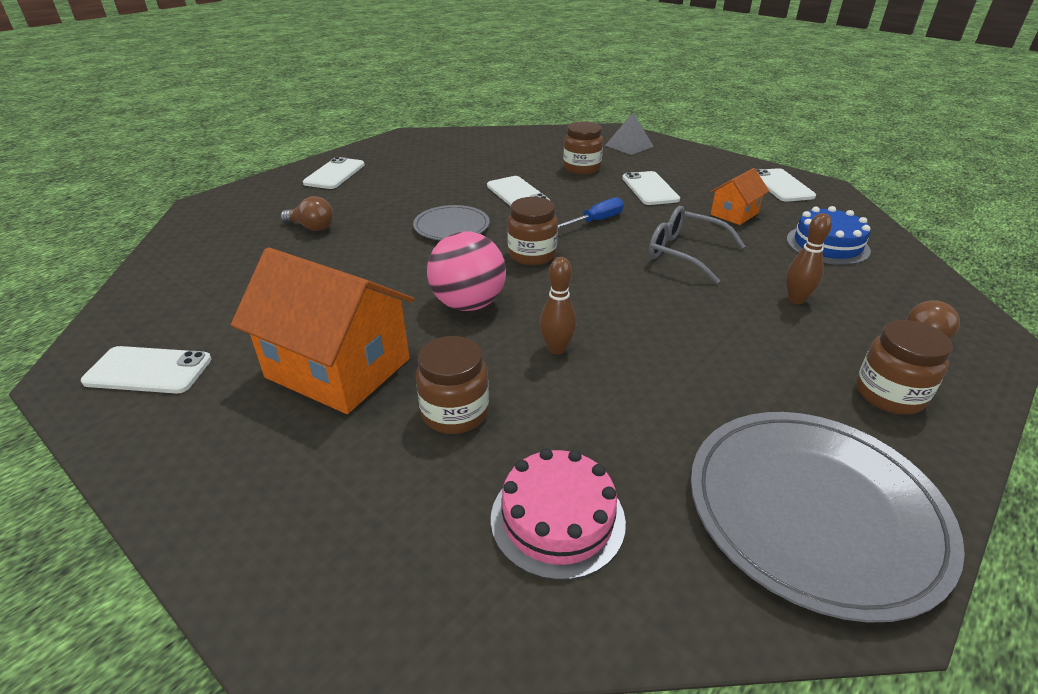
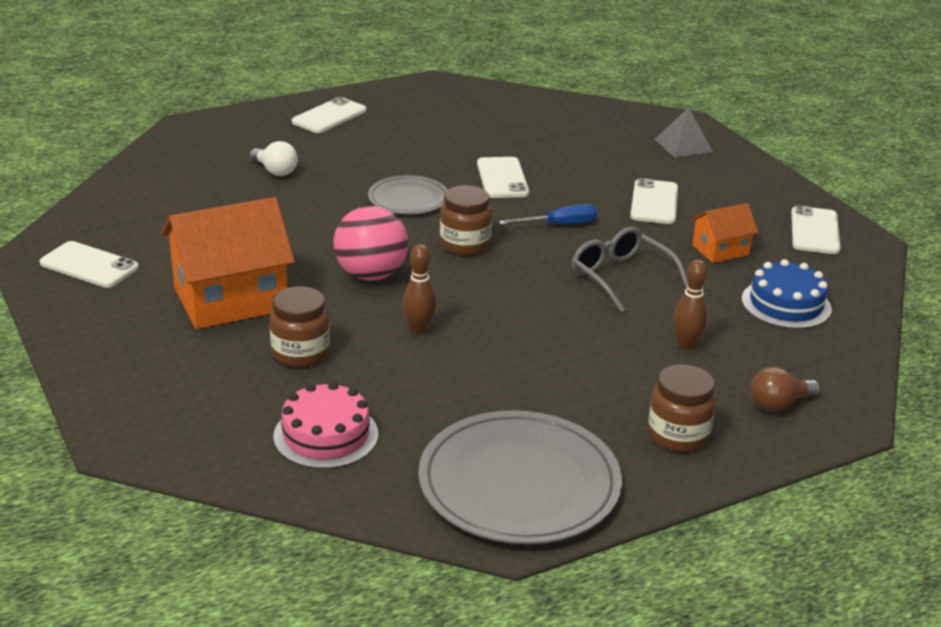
camera: 20 degrees right, 5 degrees down
(312, 227) = (275, 171): brown light bulb -> white light bulb
(338, 368) = (231, 299): orange house -> orange house turned 75 degrees counterclockwise
(581, 168) = (600, 162): brown jar -> none

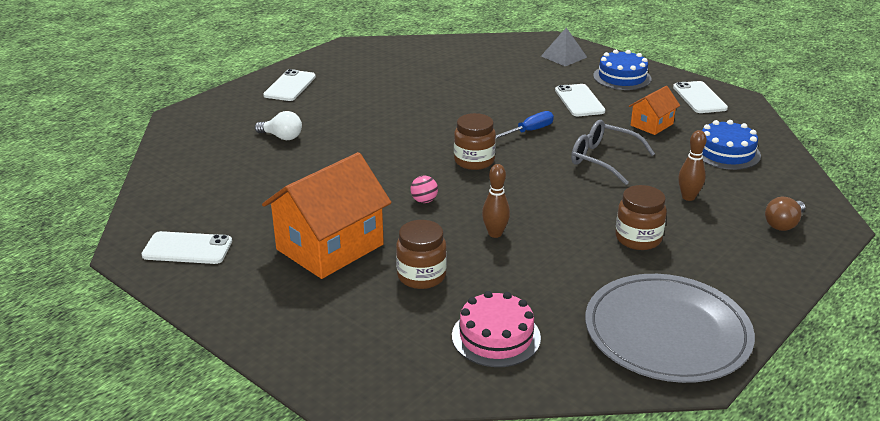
camera: 20 degrees left, 0 degrees up
(371, 275) = (424, 201): pink ball -> pink ball, size x0.45
(408, 199) = (403, 136): grey plate -> none
(502, 178) = (459, 106): white phone -> none
(678, 435) = (740, 264): brown jar -> brown jar (638, 238)
(735, 185) = (622, 77): none -> blue cake

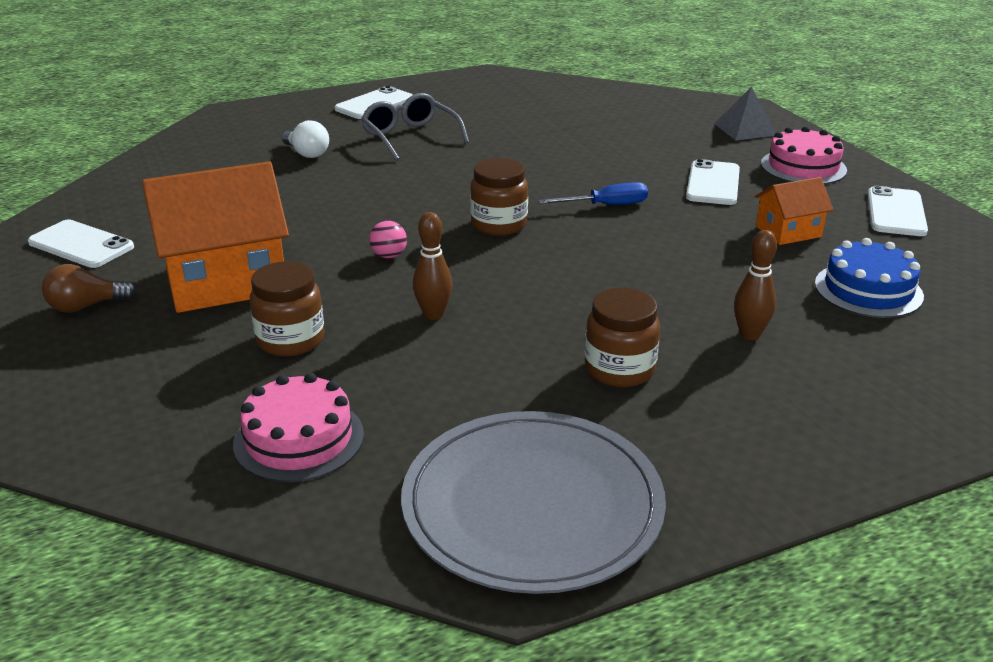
camera: 25 degrees right, 0 degrees up
(603, 159) = (673, 259): grey glasses -> grey glasses (410, 137)
(622, 77) = (803, 167): blue cake -> pink cake
(783, 224) = (867, 408): brown light bulb -> brown light bulb (86, 306)

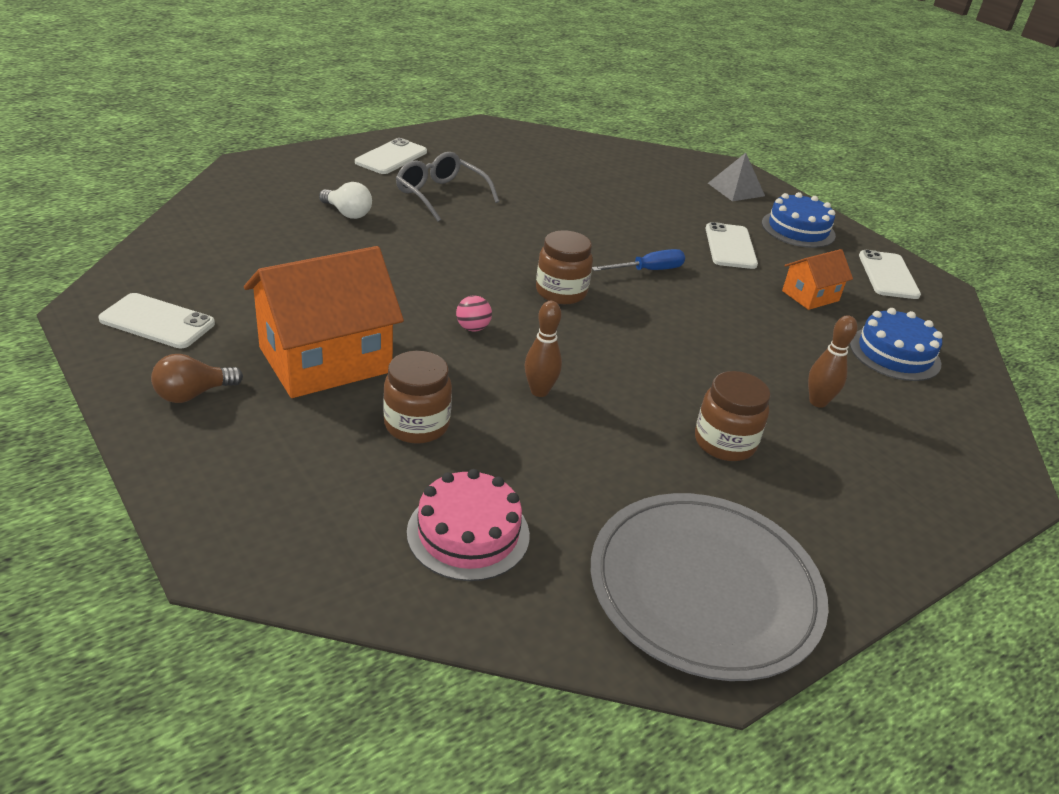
camera: 15 degrees left, 5 degrees up
(803, 167) = (798, 229): pink cake -> blue cake

